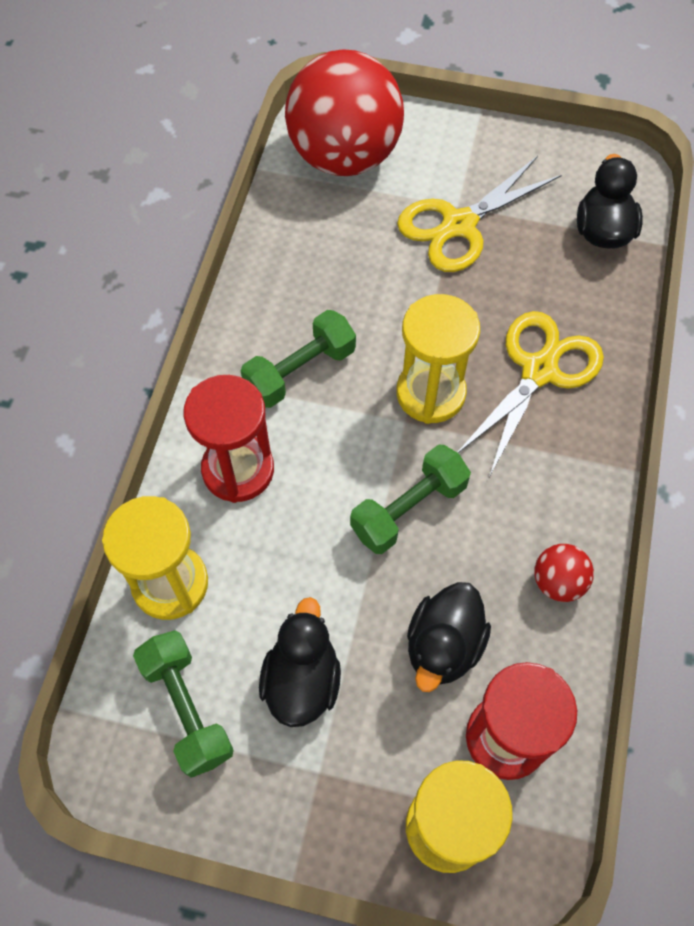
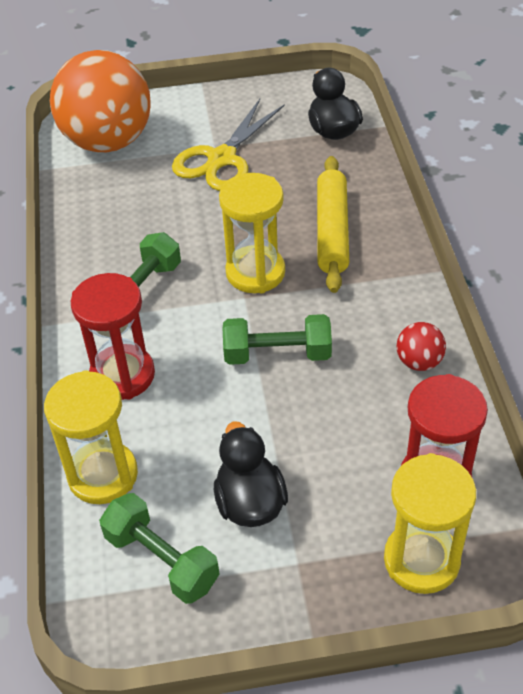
camera: 20 degrees left, 15 degrees down
(344, 157) = (108, 142): red ball -> orange ball
(409, 509) = (277, 354): green dumbbell -> green dumbbell turned 60 degrees clockwise
(443, 646) = (353, 436): black duck -> none
(539, 370) = (332, 231): yellow scissors -> yellow rolling pin

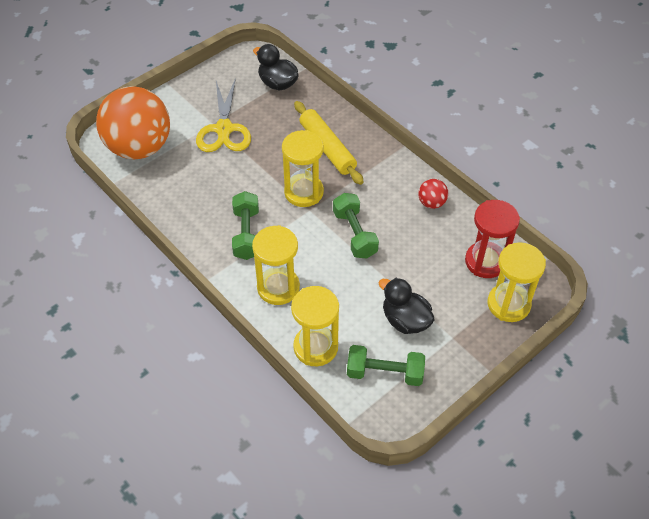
camera: 35 degrees left, 5 degrees up
(122, 375) = (278, 287): red hourglass -> yellow hourglass
(277, 354) = (355, 234): green dumbbell -> green dumbbell turned 75 degrees counterclockwise

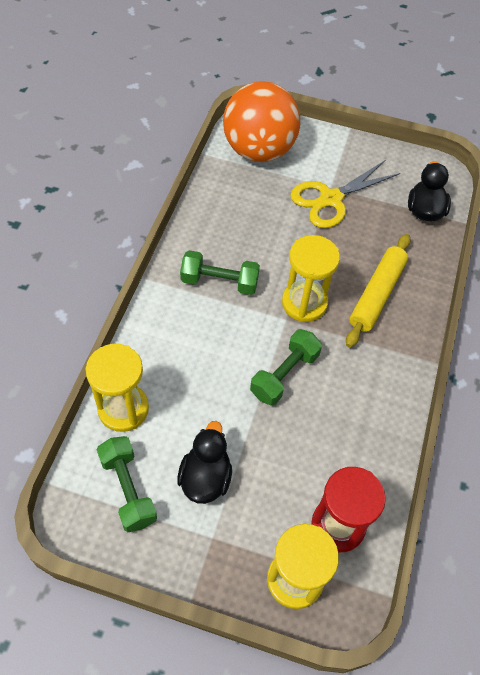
camera: 55 degrees right, 5 degrees up
(246, 234) = (219, 282): green dumbbell -> green dumbbell turned 45 degrees clockwise
(278, 287) = (174, 340): yellow hourglass -> none
(431, 203) = (379, 429): red ball -> none

